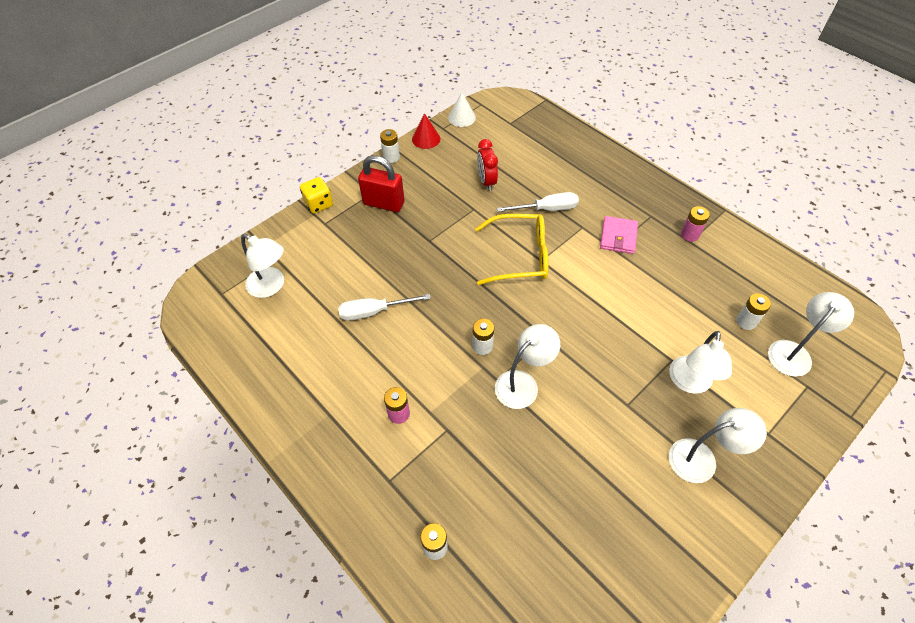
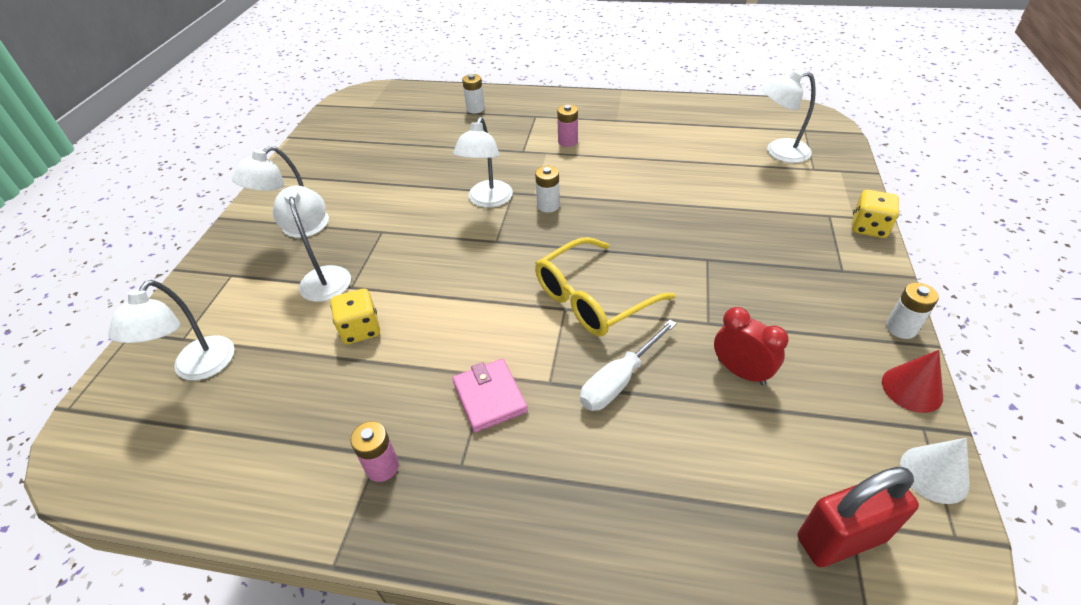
camera: 145 degrees right, 10 degrees down
(374, 312) = (671, 180): white screwdriver -> none
(384, 203) = (811, 267): red padlock -> red padlock (841, 538)
(676, 319) = (360, 329): none -> yellow dice
(746, 321) = (267, 374): white battery -> none

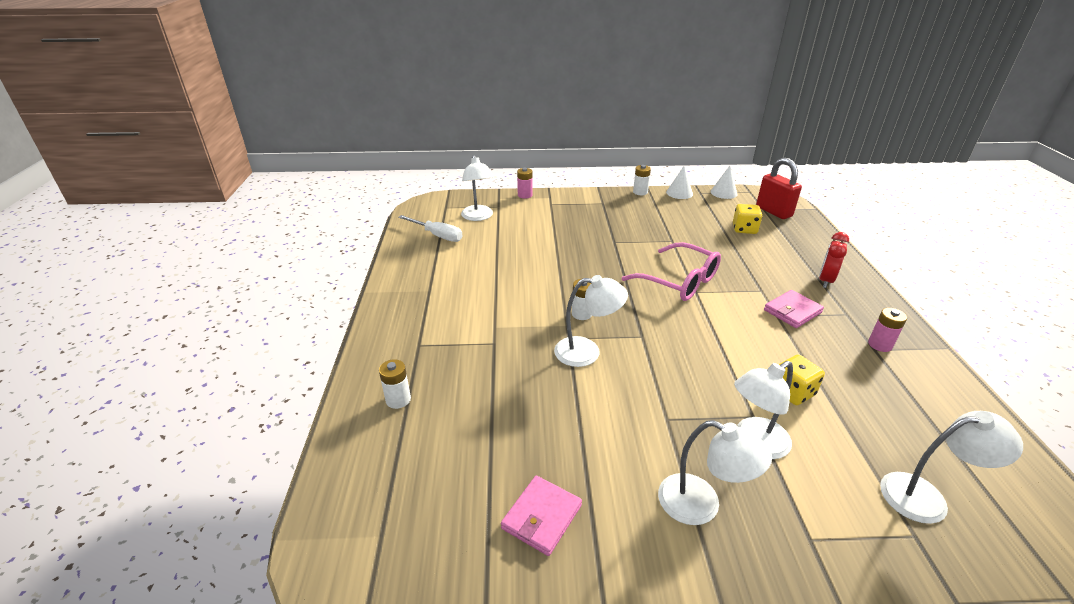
camera: 105 degrees left, 10 degrees down
(340, 159) = (541, 517): none -> pink wallet
(568, 141) = (472, 315): pink battery -> pink battery (525, 195)
(593, 299) = (679, 281): yellow glasses -> pink glasses
(619, 380) = (738, 266): white screwdriver -> white screwdriver (437, 235)
(741, 372) = (702, 231): red clock -> red clock (825, 280)
(868, 227) = (559, 194): yellow dice -> yellow dice (744, 229)
(912, 389) = (679, 193): red cone -> white cone

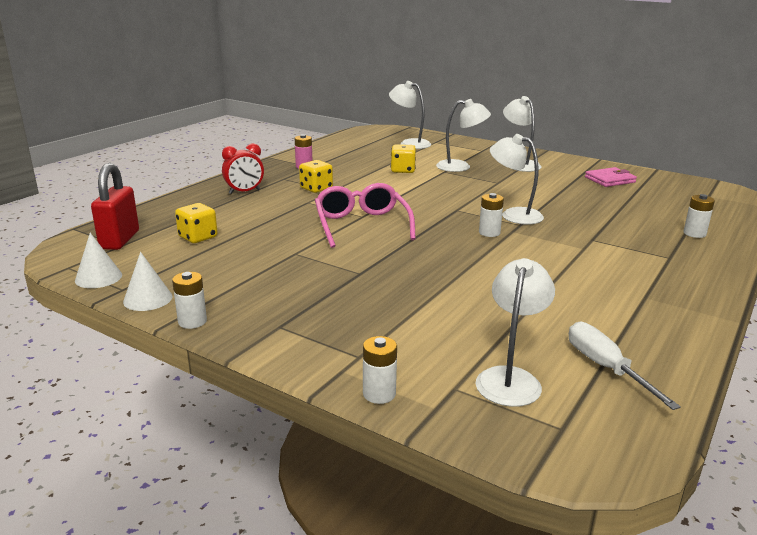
camera: 145 degrees left, 10 degrees down
(525, 195) = (379, 394): pink battery -> white battery
(792, 311) = (316, 188): pink wallet -> yellow dice

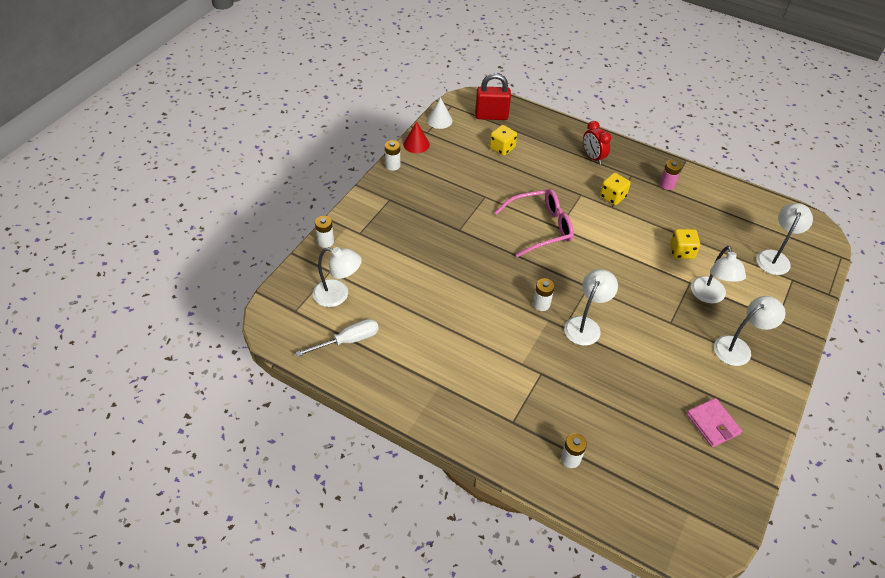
camera: 85 degrees right, 25 degrees up
(148, 299) = (416, 144): white cone -> red cone

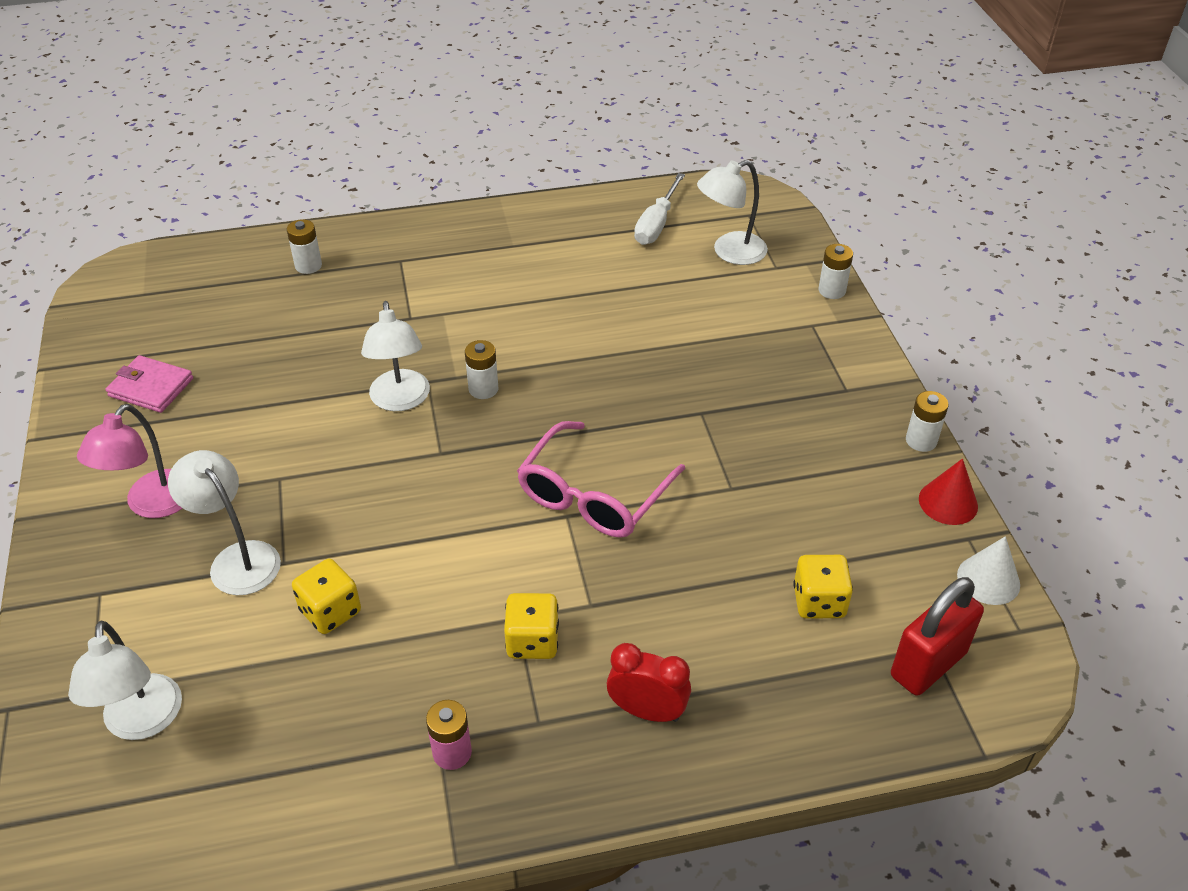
camera: 140 degrees right, 5 degrees down
(738, 348) = (152, 504): white lamp -> pink lamp

